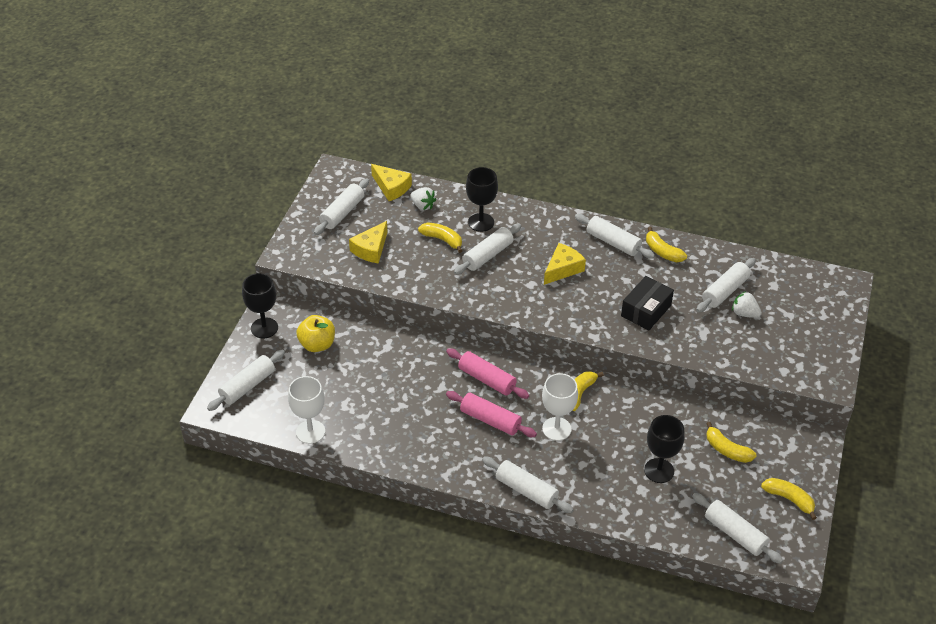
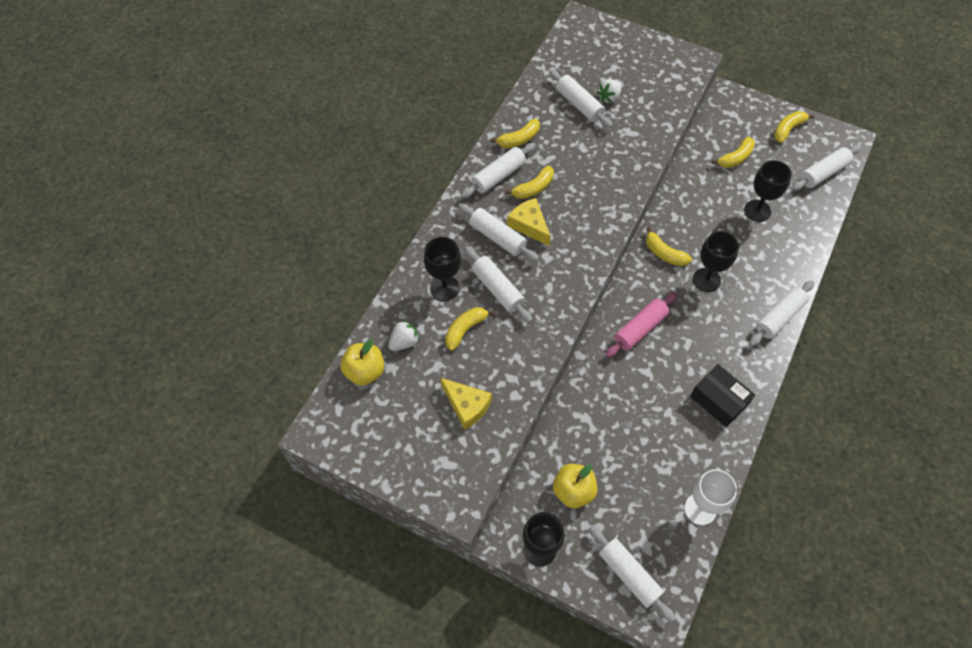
camera: 80 degrees left, 15 degrees up
(342, 213) = (397, 431): white rolling pin -> white rolling pin (497, 237)
(391, 187) = (365, 371): yellow cheese -> yellow apple
(490, 420) = (693, 334): pink rolling pin -> none
(556, 429) = (706, 280): white goblet -> black goblet
(607, 267) = (533, 188): none -> yellow banana
(646, 310) = (596, 169): black box -> black box (719, 400)

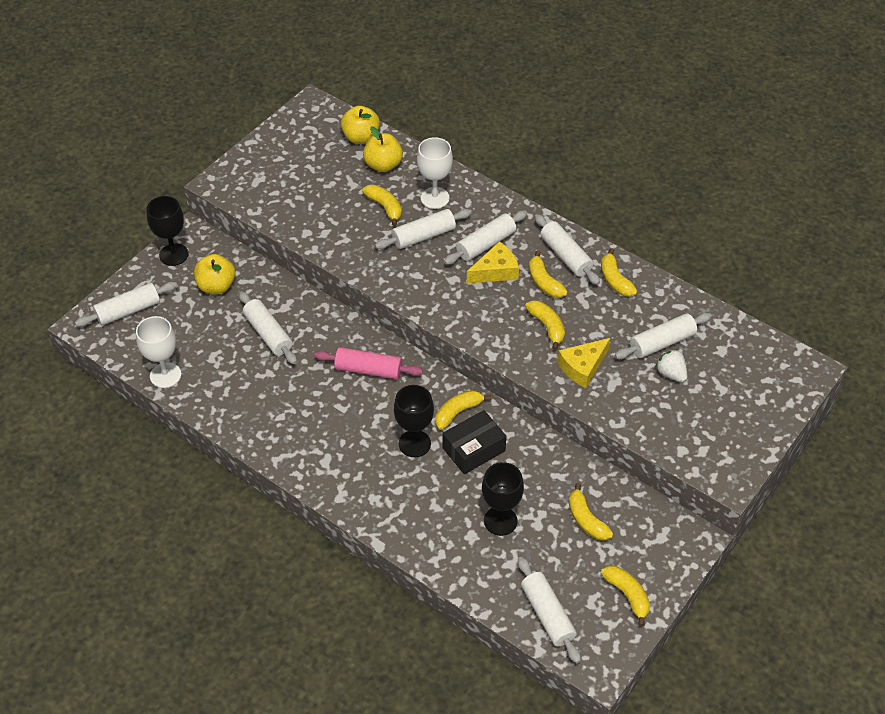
camera: 100 degrees right, 10 degrees down
(404, 342) = (383, 165): white strawberry -> yellow apple
(444, 288) = (435, 198): black goblet -> white goblet
(467, 406) = (306, 199): yellow cheese -> yellow cheese (582, 367)
(584, 181) = (547, 327): none -> yellow banana
(640, 329) = (368, 370): pink rolling pin -> pink rolling pin turned 45 degrees counterclockwise
(719, 400) = (269, 418): black box -> black box (473, 449)
(779, 317) = (349, 500): white rolling pin -> white rolling pin (268, 334)

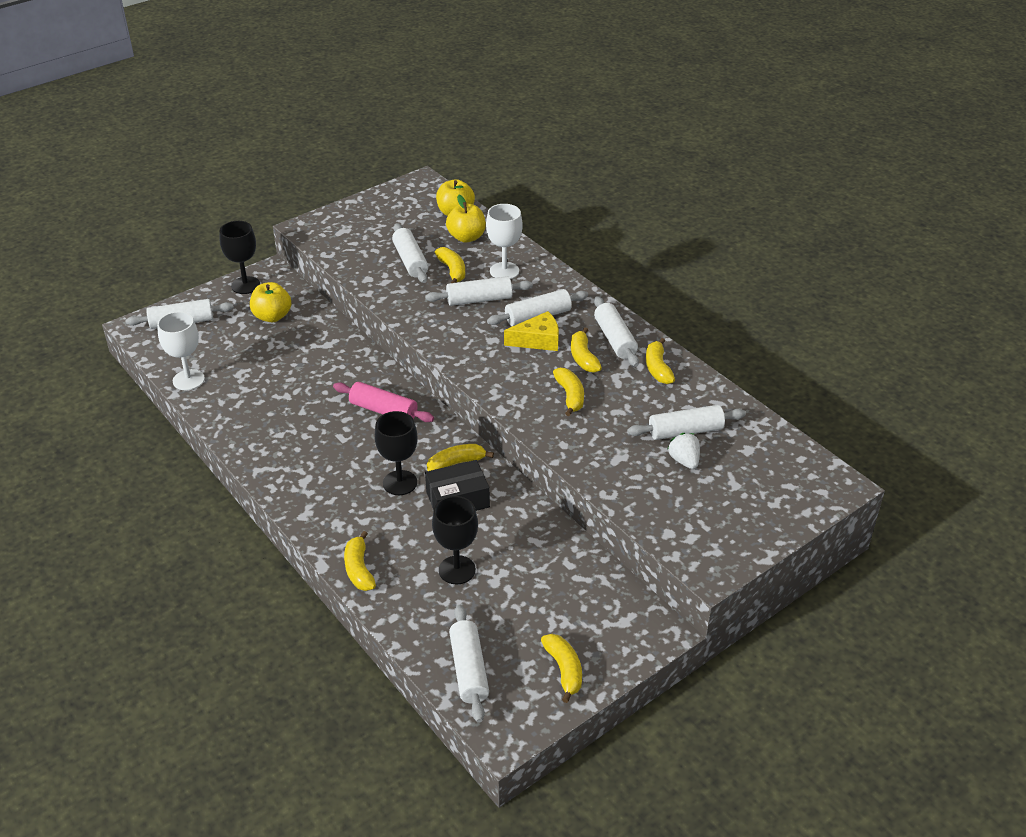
camera: 15 degrees right, 10 degrees down
(268, 334) = (301, 363): white rolling pin -> white rolling pin (410, 261)
(582, 367) = (592, 438): yellow cheese -> none
(586, 520) = (548, 588): yellow banana -> yellow banana (359, 569)

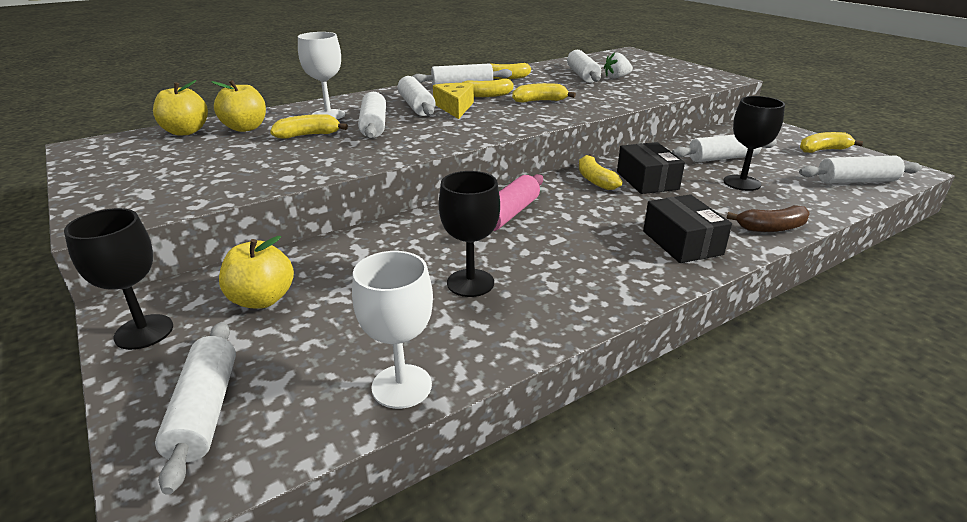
camera: 85 degrees left, 10 degrees down
(334, 507) = (682, 243): none -> black box
(359, 569) = (771, 228): yellow banana -> brown banana
(400, 483) = (630, 206): black goblet -> black goblet (470, 283)
(410, 261) = (268, 154): white rolling pin -> white rolling pin (722, 158)

